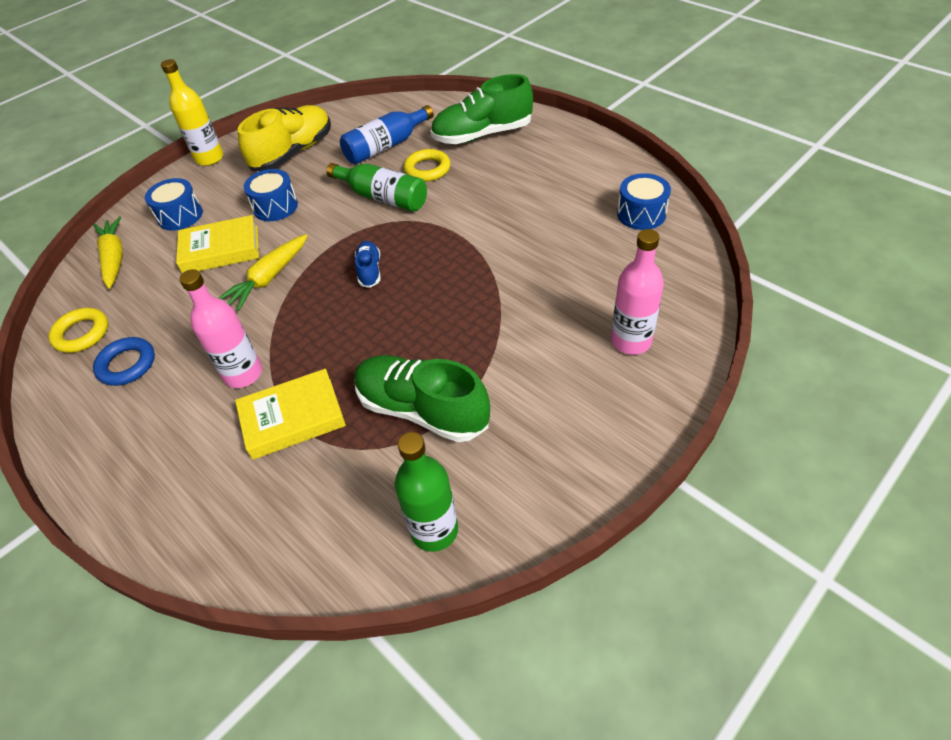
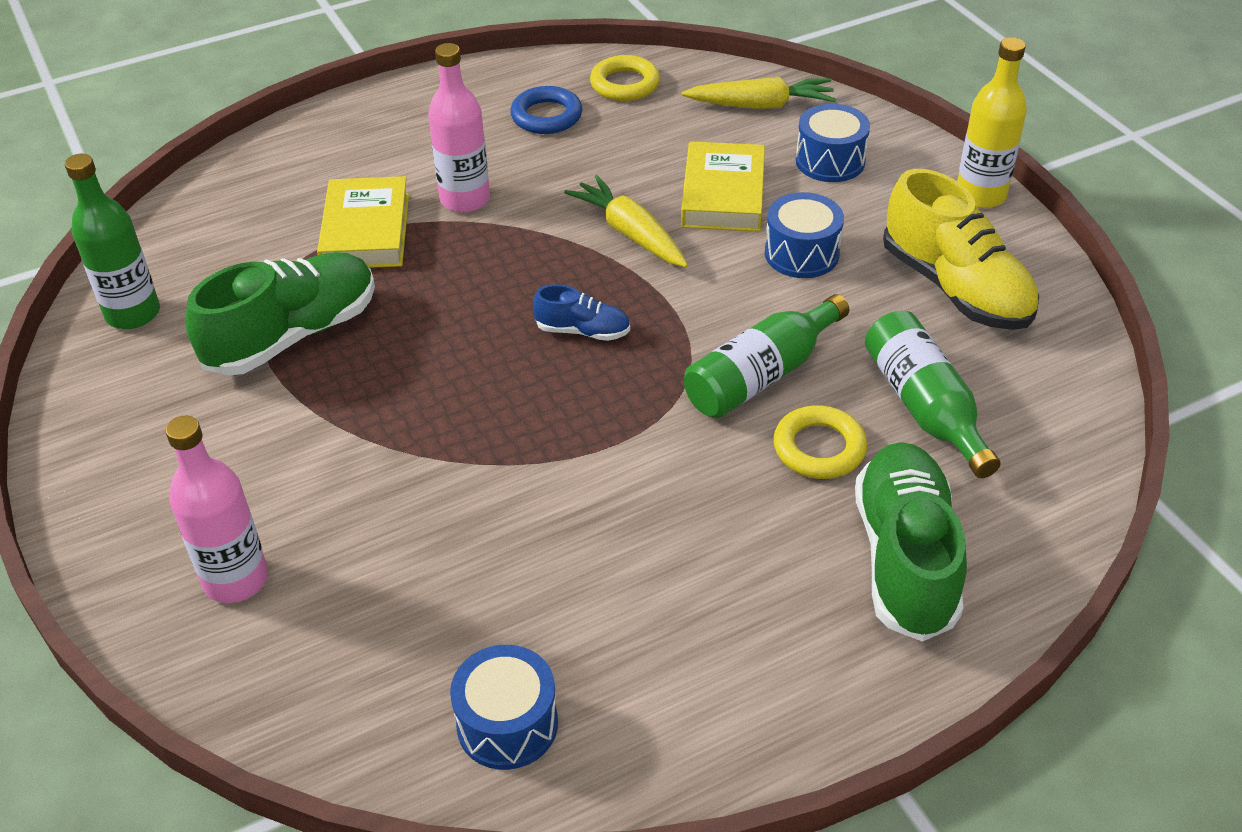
camera: 105 degrees right, 5 degrees down
(386, 146) = (924, 407): blue bottle -> green bottle

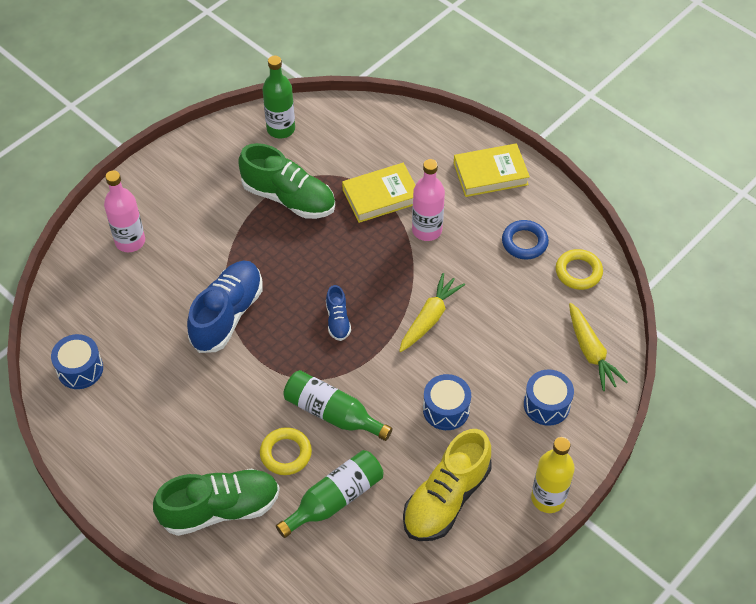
camera: 70 degrees right, 10 degrees up
(496, 466) = (227, 315): none -> blue shoe
(723, 194) = (486, 355): yellow book -> yellow book (490, 174)

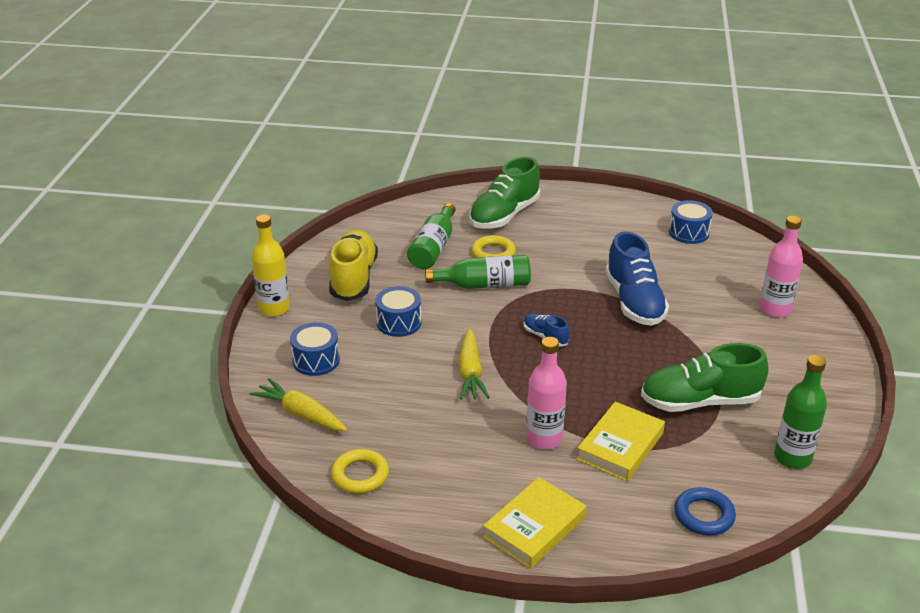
camera: 145 degrees right, 20 degrees down
(524, 242) = (437, 476): blue ring -> blue ring (704, 515)

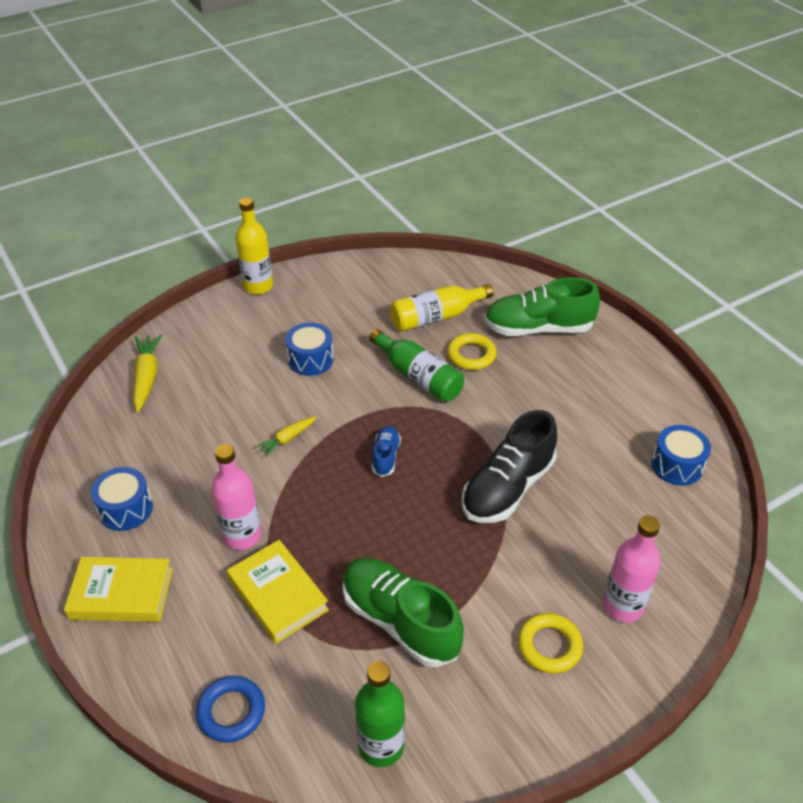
camera: 50 degrees right, 10 degrees up
(316, 360) = (217, 345): blue drum -> blue drum (126, 509)
(353, 278) = (341, 301): yellow shoe -> none
(360, 475) = (103, 451): yellow ring -> yellow ring (549, 646)
(433, 248) = (436, 317): green bottle -> yellow bottle
(470, 372) = (287, 439): yellow carrot -> yellow carrot, size x0.61
(620, 446) = (278, 595): yellow book -> yellow book turned 60 degrees clockwise
(634, 302) = (507, 488): blue shoe -> black shoe

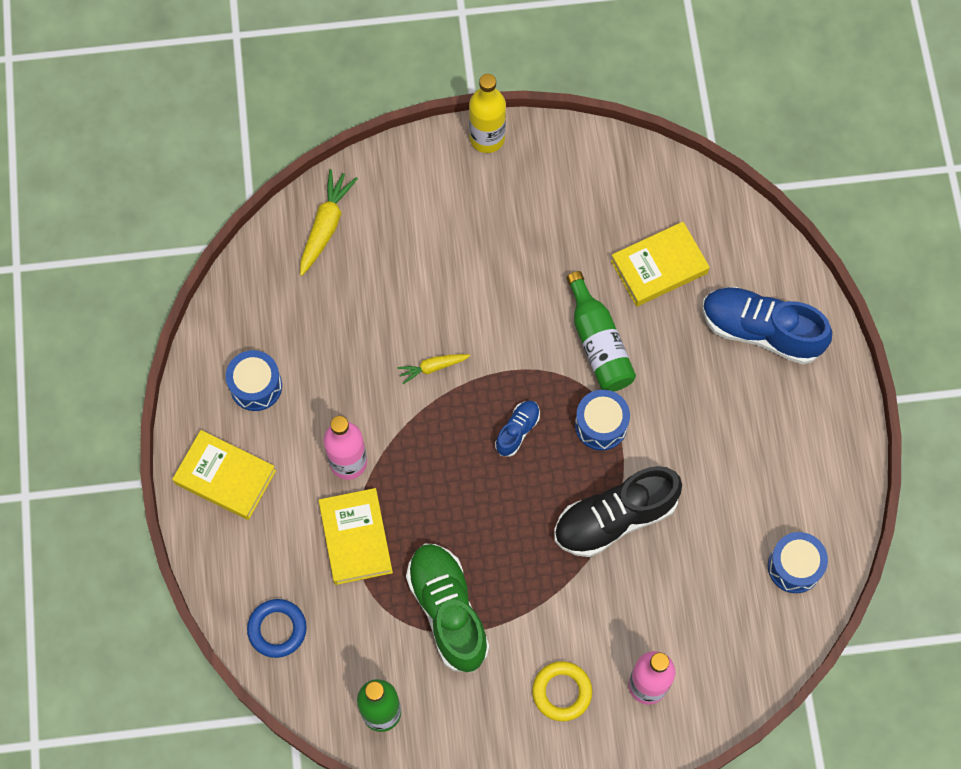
camera: 25 degrees right, 25 degrees up
(310, 359) = (498, 272): blue drum -> blue drum (601, 425)
(436, 317) = (659, 267): yellow bottle -> yellow book
(471, 355) = (668, 338): yellow ring -> none
(538, 328) = (761, 331): green shoe -> blue shoe

